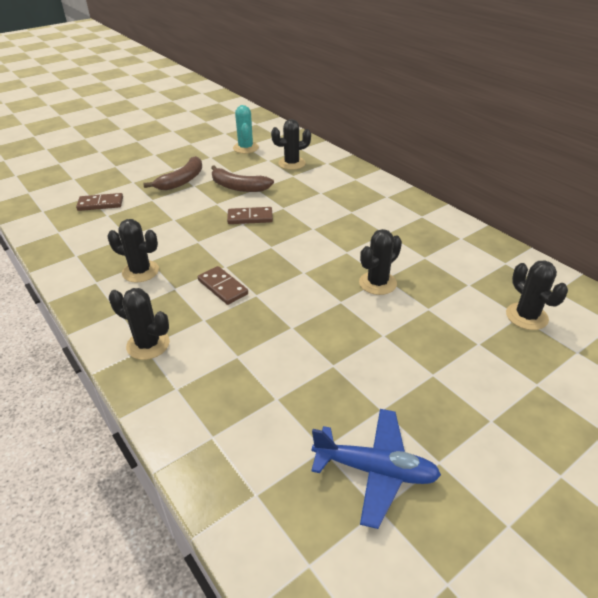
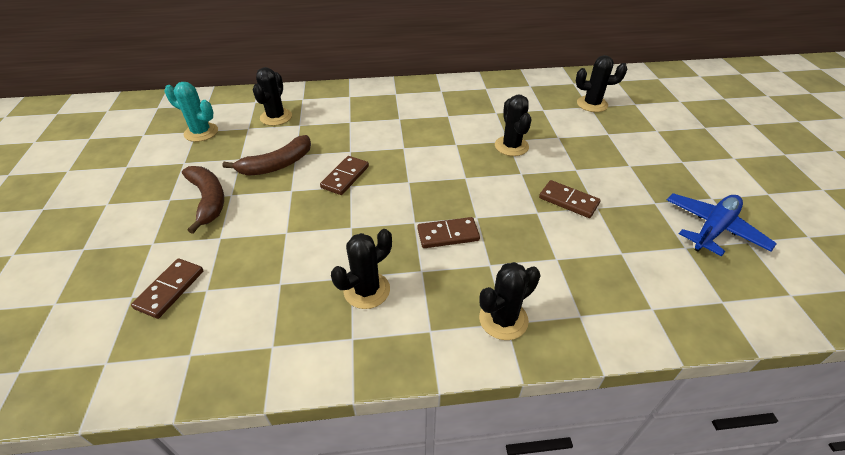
camera: 60 degrees left, 5 degrees up
(326, 343) = (568, 201): none -> brown domino

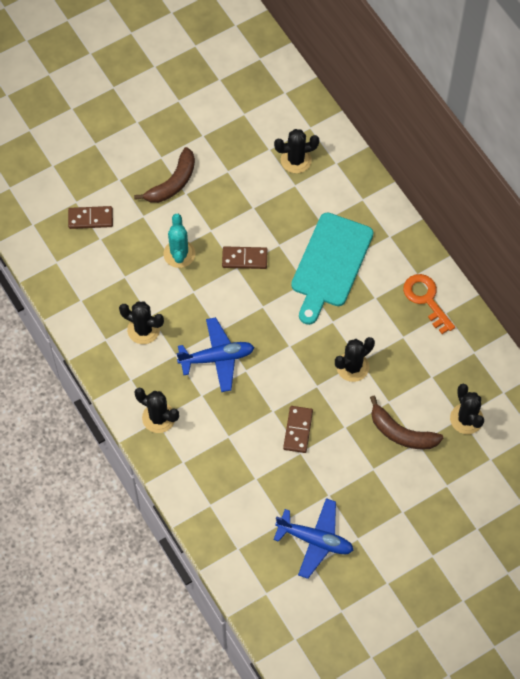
camera: 65 degrees right, 20 degrees up
(201, 132) = (244, 119): turquoise cactus -> turquoise cactus (179, 254)
(277, 164) = (234, 202): brown banana -> brown banana (401, 433)
(396, 128) = (330, 264): none -> turquoise cutting board
(448, 235) = (217, 358): brown domino -> blue plane
(468, 93) = (426, 299): none -> orange key

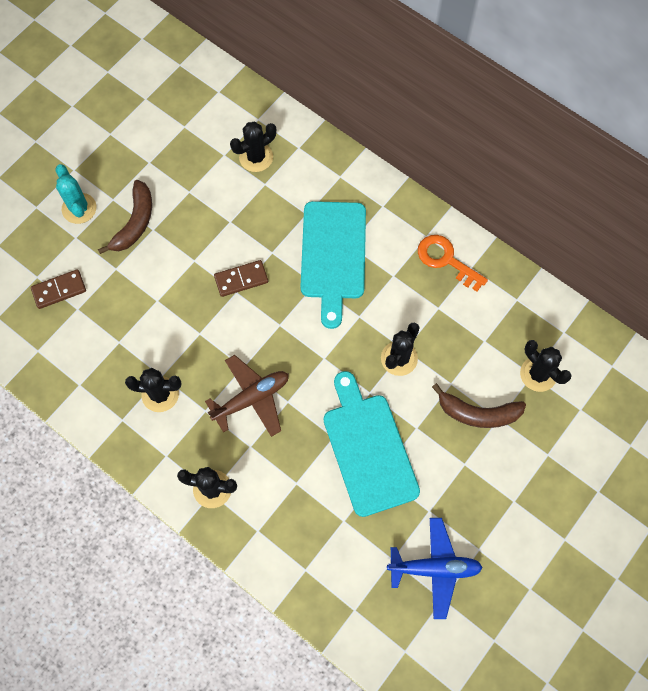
camera: 20 degrees left, 5 degrees up
(179, 254) = (169, 297): turquoise cactus -> turquoise cactus (79, 208)
(217, 358) = (251, 398): blue plane -> brown plane
(298, 430) = (368, 449): brown domino -> turquoise cutting board

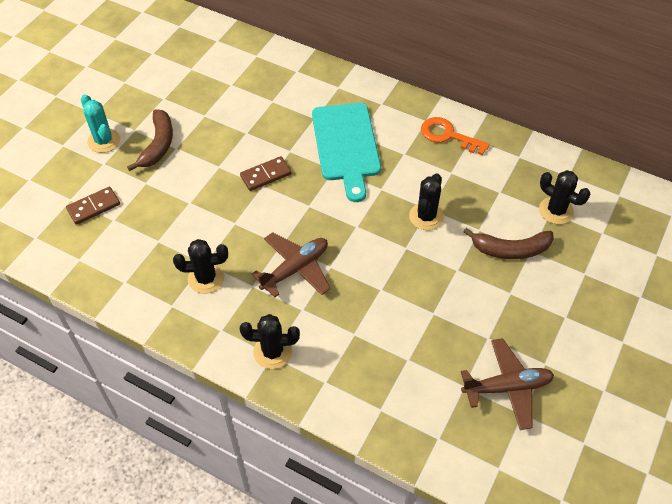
camera: 10 degrees left, 15 degrees down
(256, 157) = (260, 83): black cactus -> none
(368, 449) = (416, 294): turquoise cutting board -> none
(434, 568) = (507, 387): blue plane -> brown plane

